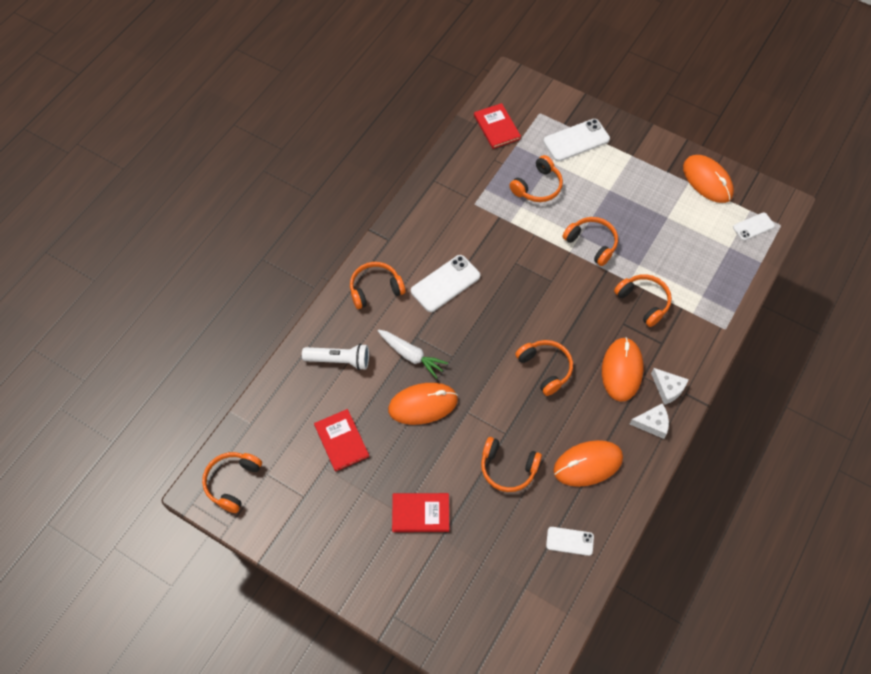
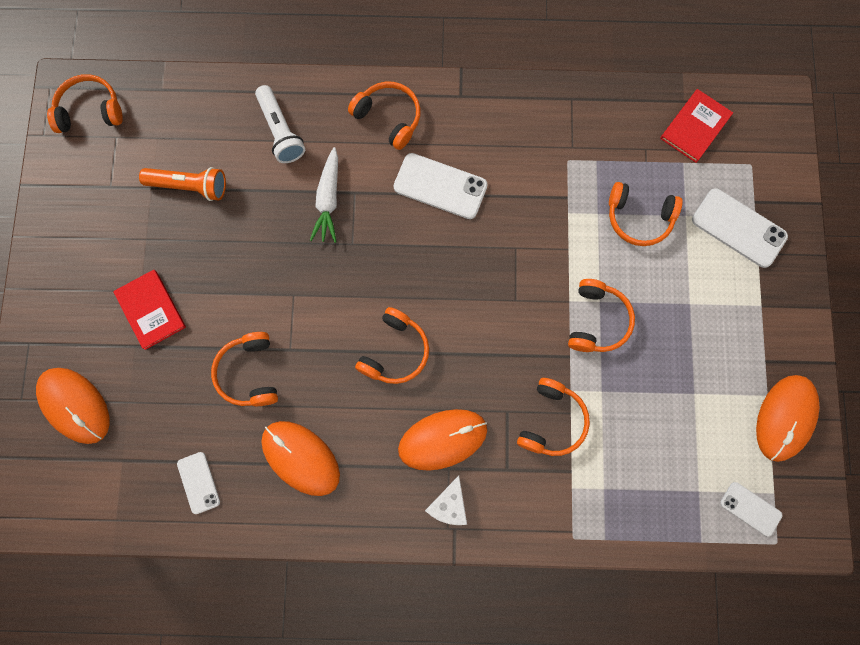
camera: 60 degrees right, 15 degrees up
(341, 441) = (189, 186): red book -> orange flashlight
(423, 404) = (276, 244): orange mouse -> orange mouse (74, 405)
(652, 423) = (392, 507): white cheese -> none

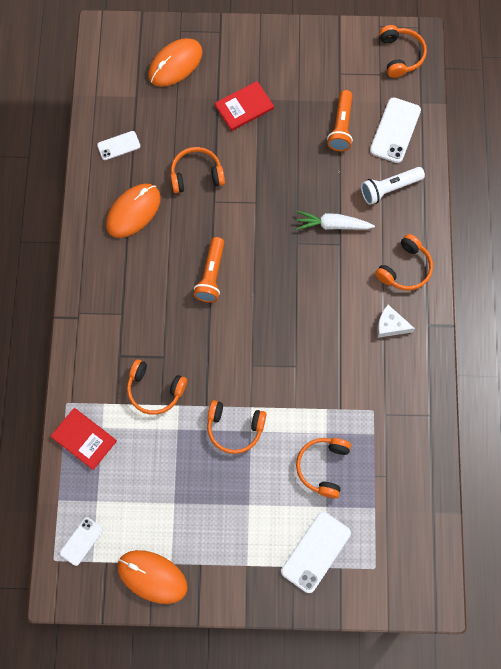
camera: 90 degrees right, 5 degrees down
(395, 351) = (211, 275): orange headphones -> orange flashlight
(440, 186) = (346, 308): white phone -> white phone (395, 130)
(442, 439) = (143, 309): orange mouse -> none
(449, 505) = (95, 314): white cheese -> white cheese (390, 325)
(695, 127) = (408, 521): red book -> red book (84, 439)

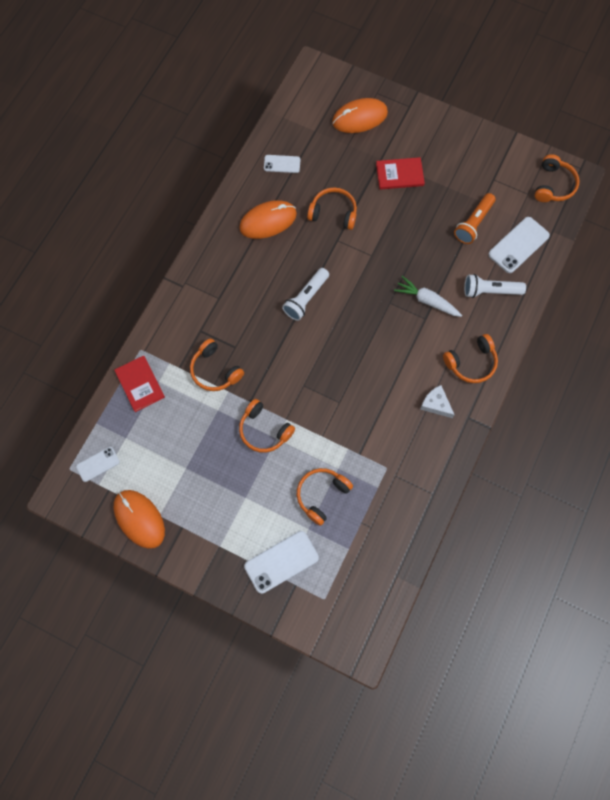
camera: 25 degrees right, 0 degrees up
(211, 275) = (306, 298): orange flashlight -> white flashlight

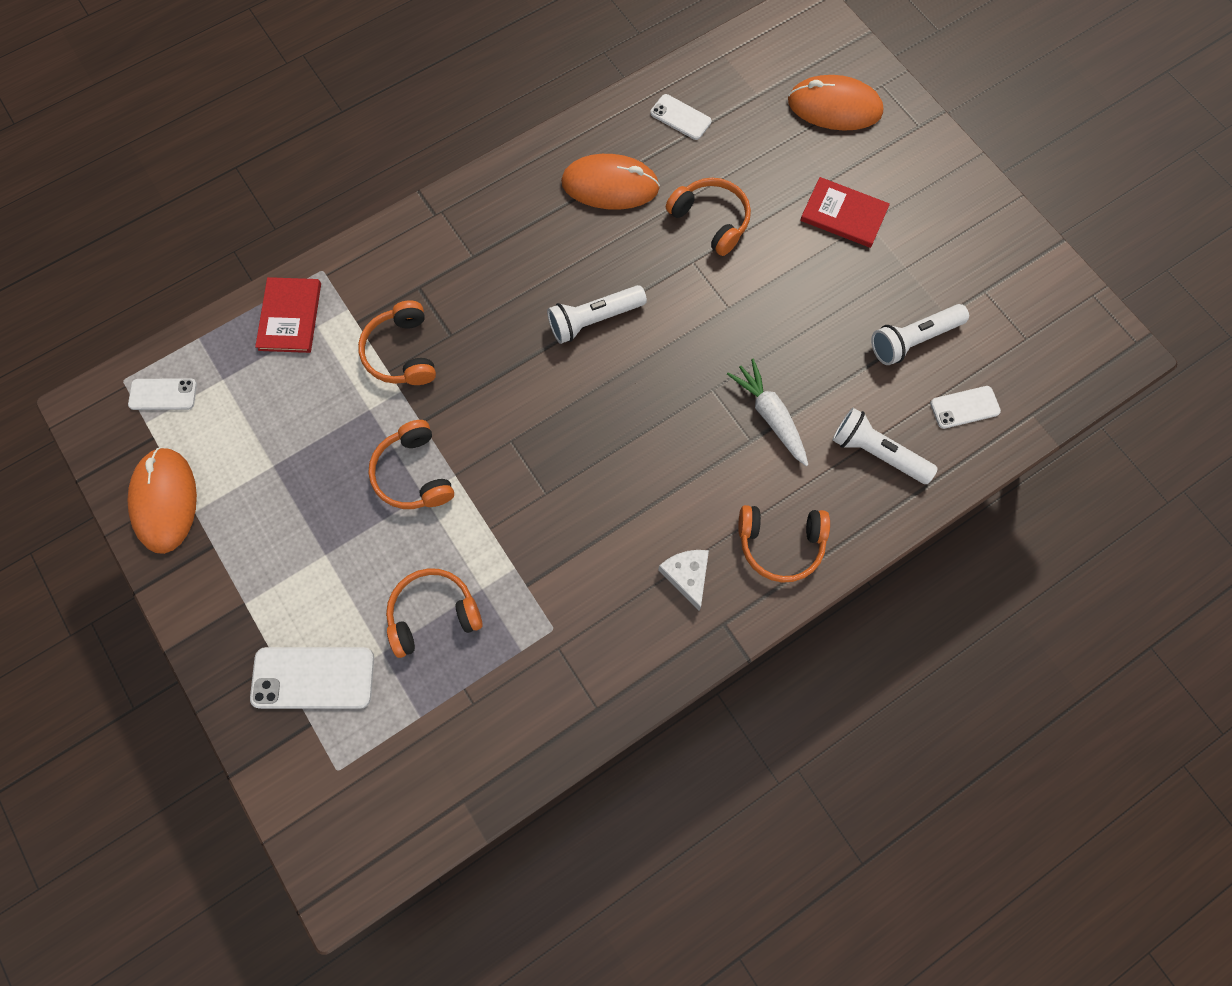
camera: 30 degrees right, 0 degrees up
(473, 223) = (913, 340): orange flashlight -> white flashlight
(518, 245) = (964, 407): white phone -> white phone, size x0.60
(553, 185) = (1076, 346): orange headphones -> none

